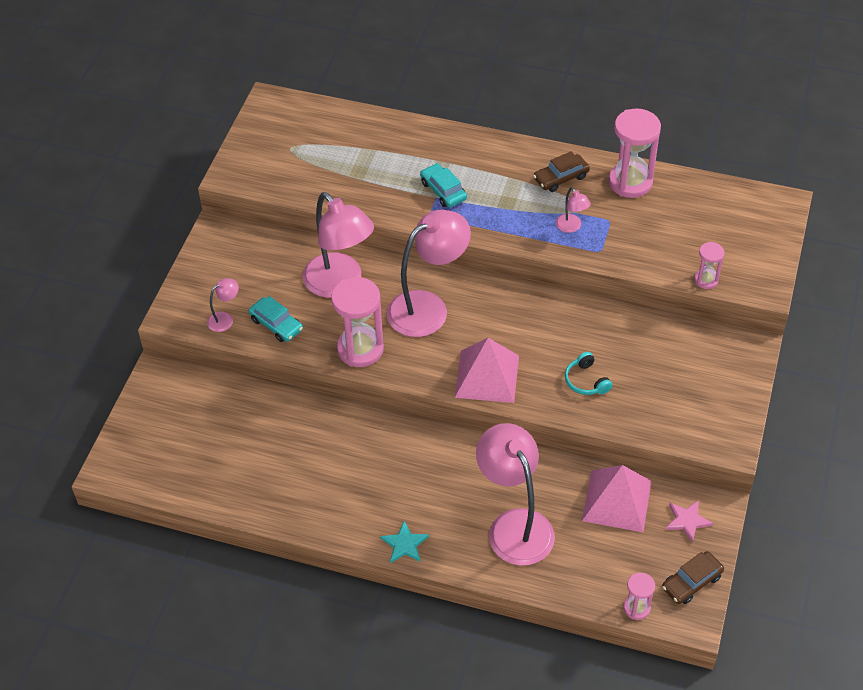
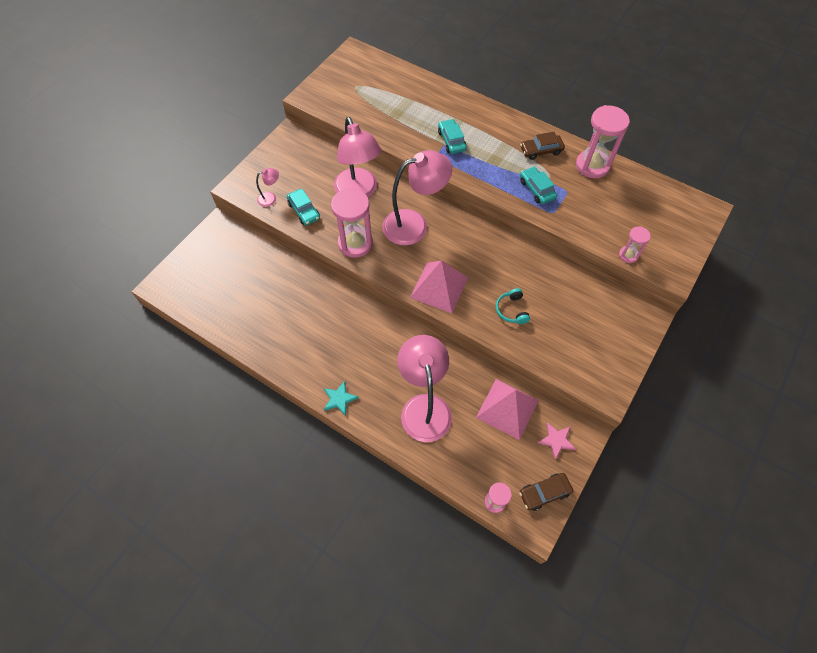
camera: 15 degrees right, 10 degrees up
(571, 227) = (537, 189): pink lamp -> turquoise car

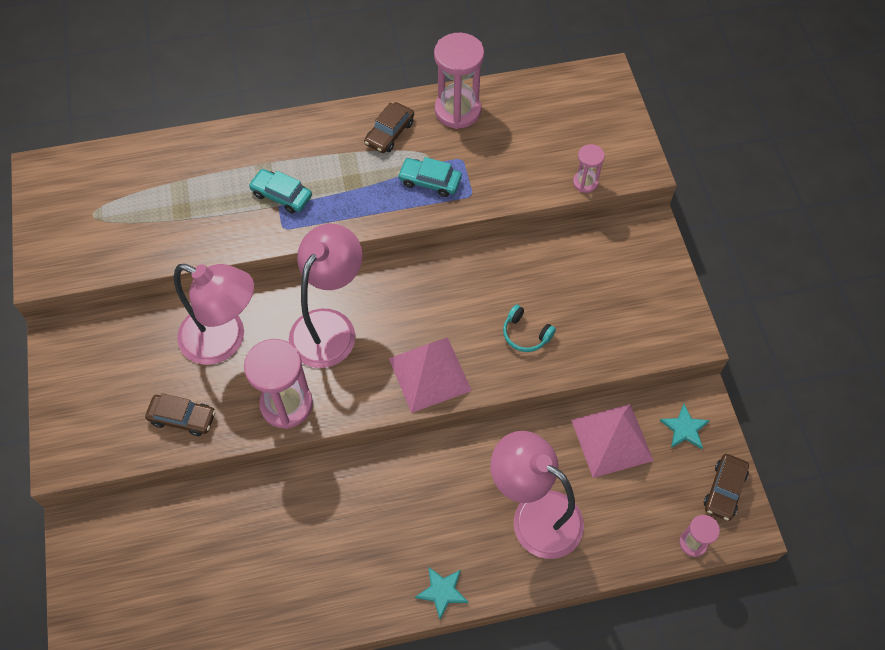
camera: 45 degrees left, 0 degrees up
(271, 198) = (123, 437): pink lamp -> none
(304, 211) = (182, 418): turquoise car -> brown car
(556, 440) = (684, 429): pink star -> turquoise star

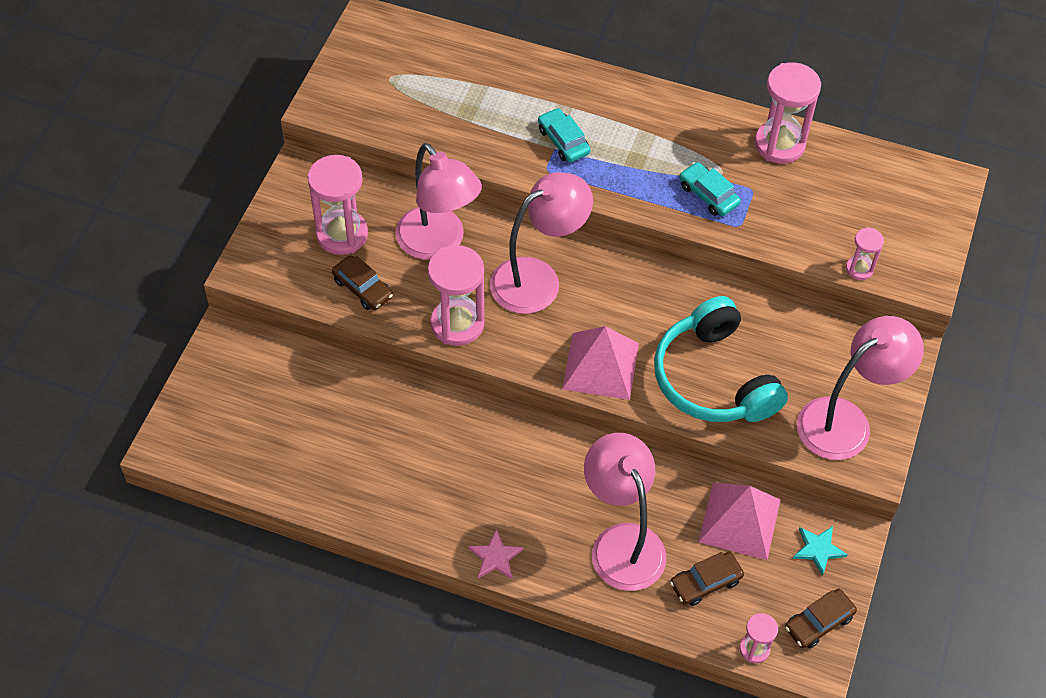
camera: 30 degrees right, 5 degrees down
(133, 378) = (342, 234): none -> pink hourglass
(389, 133) = (700, 134): brown car -> brown car (705, 582)
(442, 591) = (495, 557): turquoise star -> pink star
(525, 334) = (714, 378): turquoise headphones -> turquoise headphones, size x2.45
(646, 312) = (846, 420): none -> pink lamp

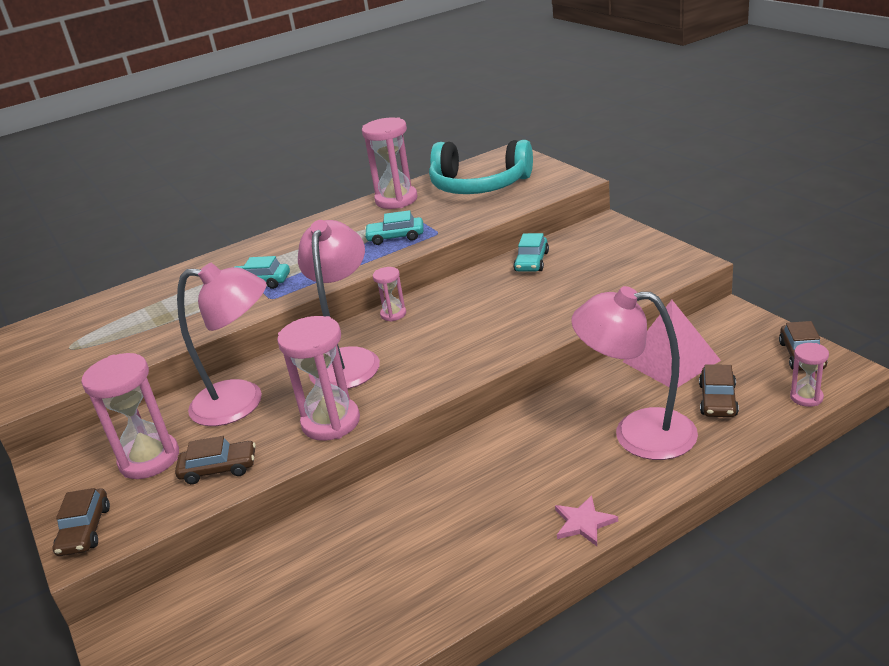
camera: 45 degrees left, 25 degrees down
(258, 255) = (85, 530): none -> brown car
(601, 366) = (467, 356): pink pyramid -> none
(714, 378) = (541, 306): turquoise headphones -> turquoise headphones (479, 185)
(785, 325) = (531, 261): none -> turquoise car
(818, 549) = (731, 332): turquoise star -> none
(846, 420) = (640, 262): pink lamp -> none
(859, 269) = (532, 200): pink hourglass -> pink hourglass (393, 314)

